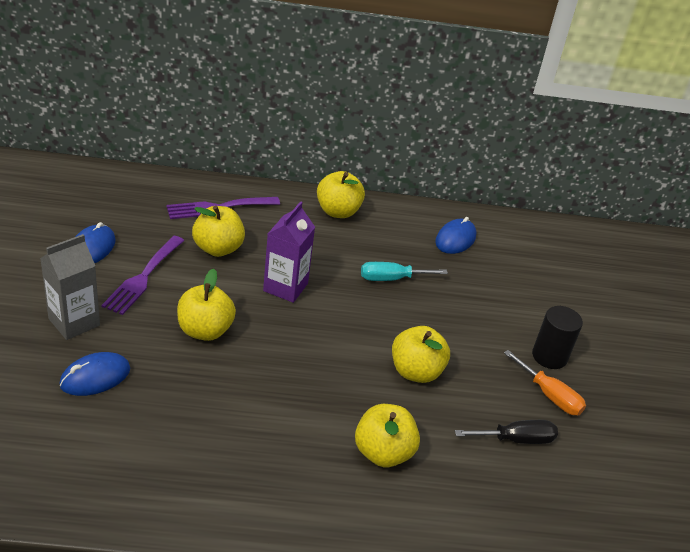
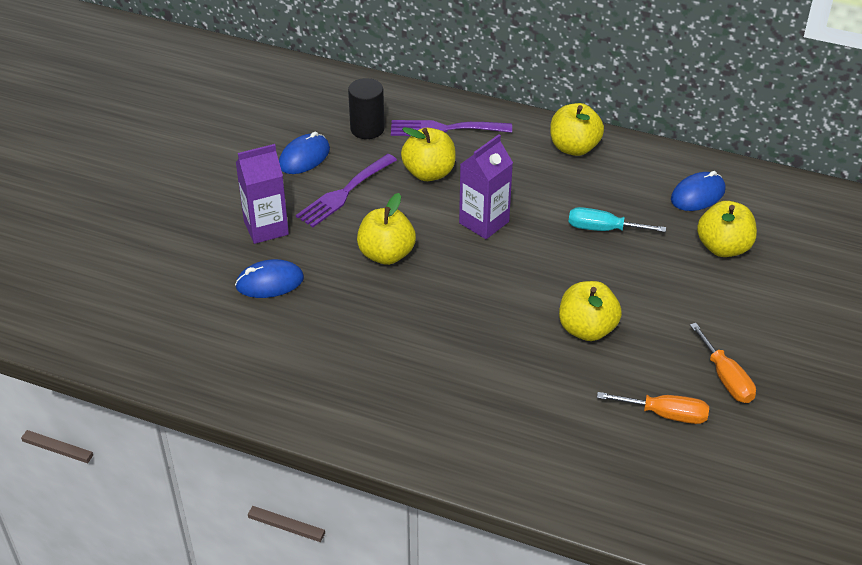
camera: 25 degrees right, 5 degrees up
(74, 322) = (266, 228): grey carton -> purple carton
(383, 452) = (518, 400): yellow apple -> yellow apple (723, 247)
(516, 439) = (665, 414): black screwdriver -> orange screwdriver
(549, 356) = (747, 338): black cylinder -> black cylinder (367, 129)

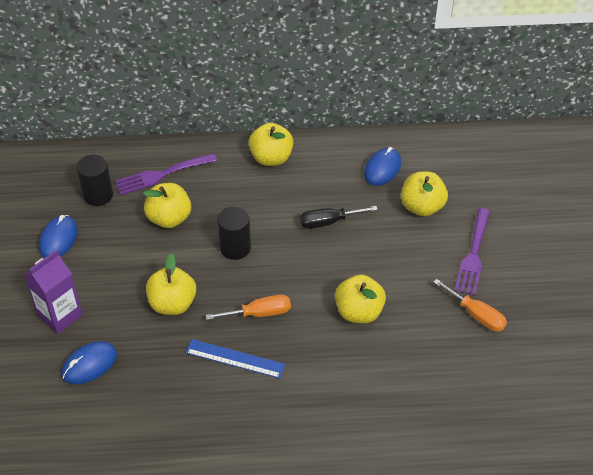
camera: 25 degrees left, 5 degrees up
(344, 193) = (109, 260): purple fork -> purple fork (473, 255)
(423, 328) = (235, 359): none -> blue ruler
(484, 222) = (235, 248): purple carton -> black cylinder
(603, 229) = (328, 222): turquoise screwdriver -> black screwdriver
(665, 414) = (449, 362): orange screwdriver -> orange screwdriver (259, 313)

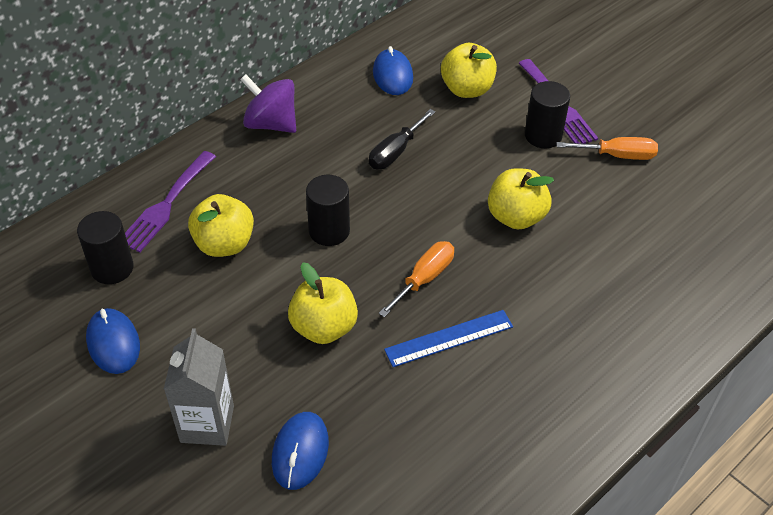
camera: 40 degrees left, 0 degrees up
(60, 315) = (207, 424): purple carton -> grey carton
(271, 158) = (271, 124): yellow apple -> purple spinning top
(439, 270) = (543, 136): none -> black cylinder

